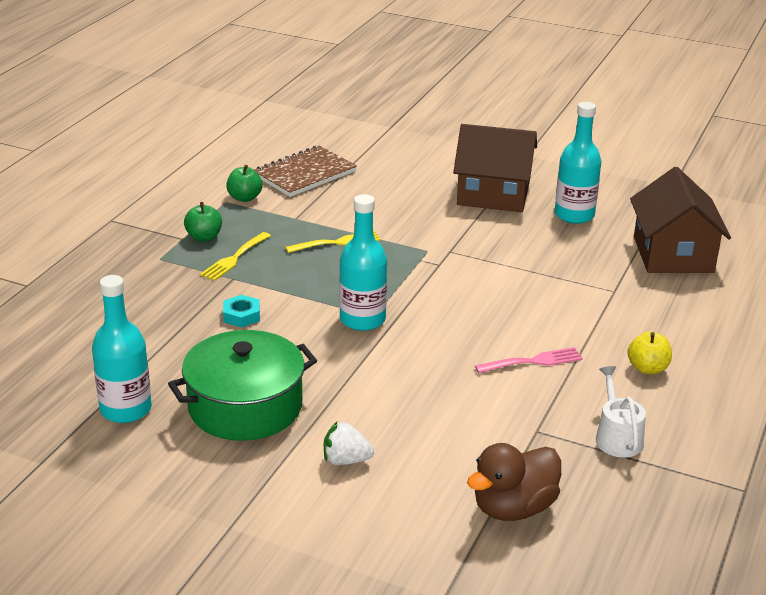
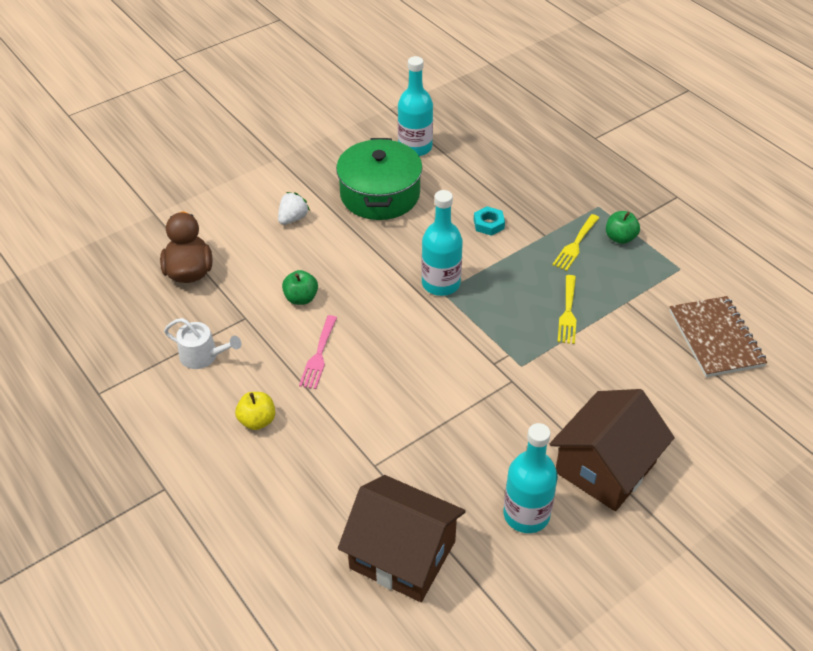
camera: 120 degrees right, 15 degrees up
(234, 258) = (575, 244): yellow fork -> yellow fork turned 120 degrees counterclockwise
(244, 198) = (682, 282): green apple -> green apple (301, 298)

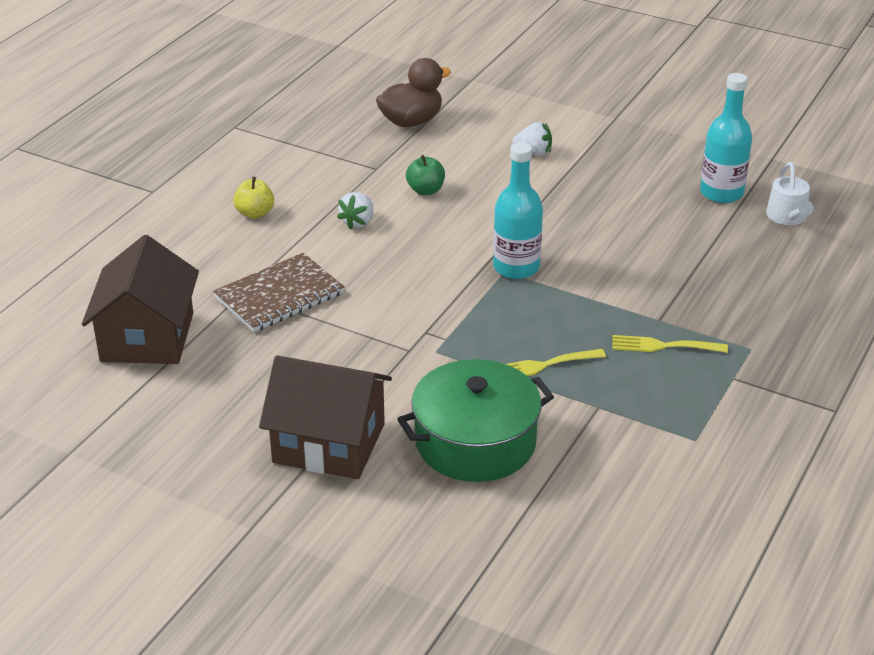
camera: 65 degrees right, 10 degrees down
(203, 356) = (312, 162): white watering can -> white watering can (788, 217)
(319, 355) = (358, 222): pink fork -> white strawberry
(380, 194) = (620, 192): green pot -> green pot (475, 442)
(489, 224) = (640, 275): turquoise nut -> none
(526, 514) = (235, 402): turquoise bottle -> none
(620, 238) = (707, 378): green apple -> none
(715, 338) = (593, 493): brown notebook -> brown notebook (279, 295)

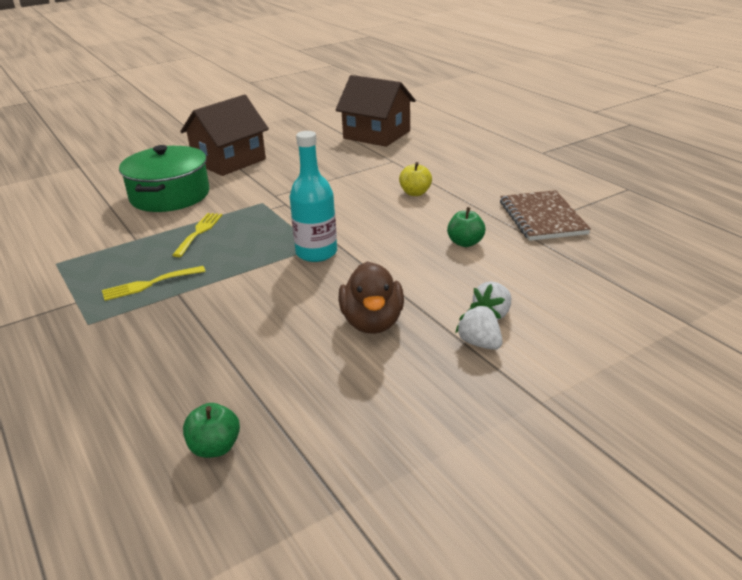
camera: 120 degrees right, 5 degrees down
(255, 213) = (485, 177): yellow apple -> yellow apple (415, 193)
(279, 295) = (377, 170): brown notebook -> brown notebook (542, 218)
(358, 222) = (441, 207): white strawberry -> white strawberry (479, 343)
(411, 121) = (599, 264): brown duck -> brown duck (372, 322)
(663, 346) = (149, 284): yellow fork -> yellow fork turned 150 degrees counterclockwise
(721, 193) = (309, 415): turquoise bottle -> none
(788, 217) = (215, 447): white watering can -> green apple

